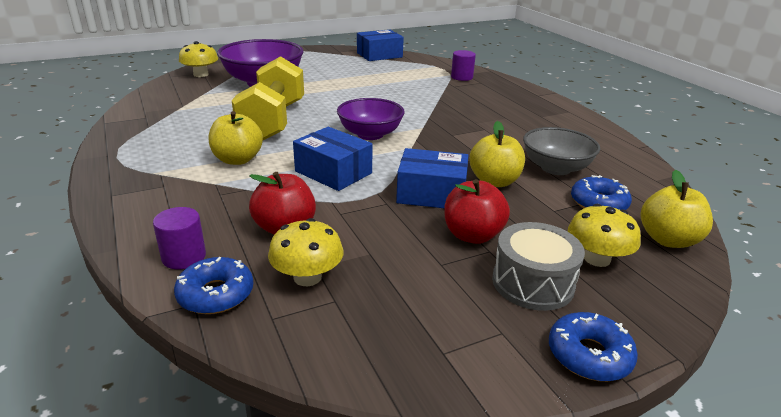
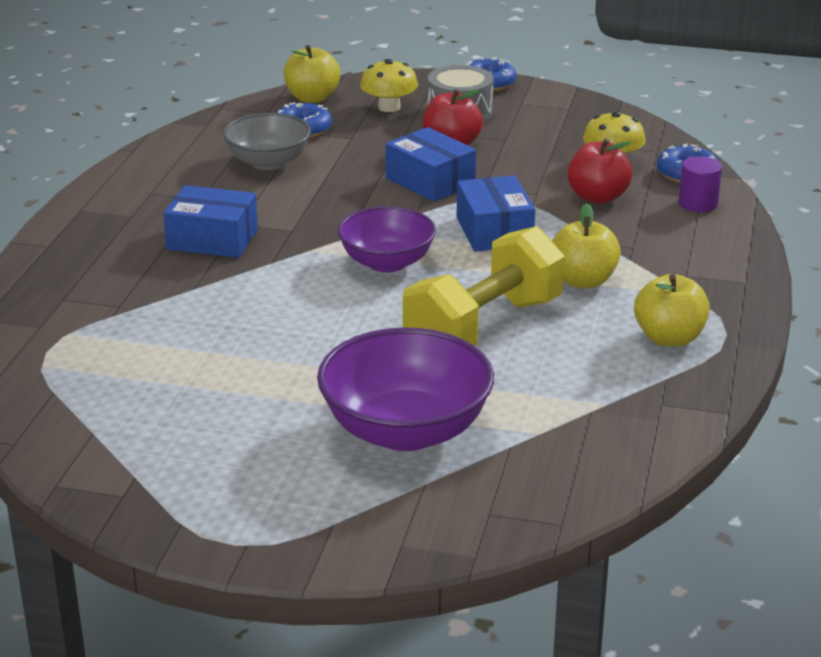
camera: 140 degrees left, 0 degrees up
(201, 74) = (498, 506): yellow mushroom -> none
(379, 55) = (71, 445): blue box -> blue box (212, 239)
(462, 77) = (65, 320): purple cylinder -> none
(494, 181) = (352, 171): yellow apple -> yellow apple (669, 338)

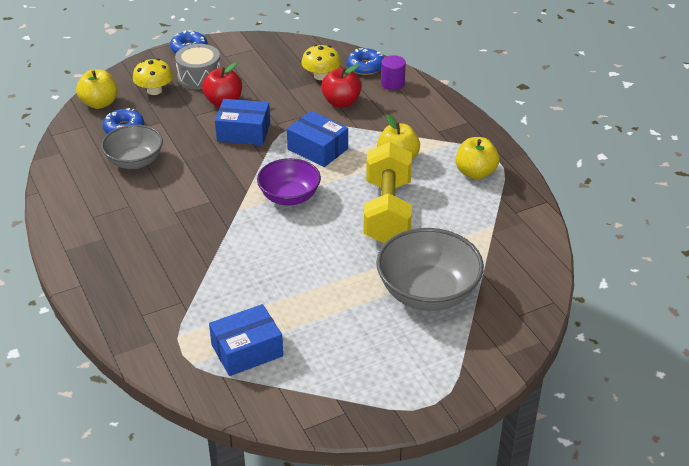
camera: 40 degrees left, 10 degrees up
(212, 239) = (174, 230): blue box -> blue box (247, 350)
(405, 431) = (427, 292): purple bowl -> grey bowl

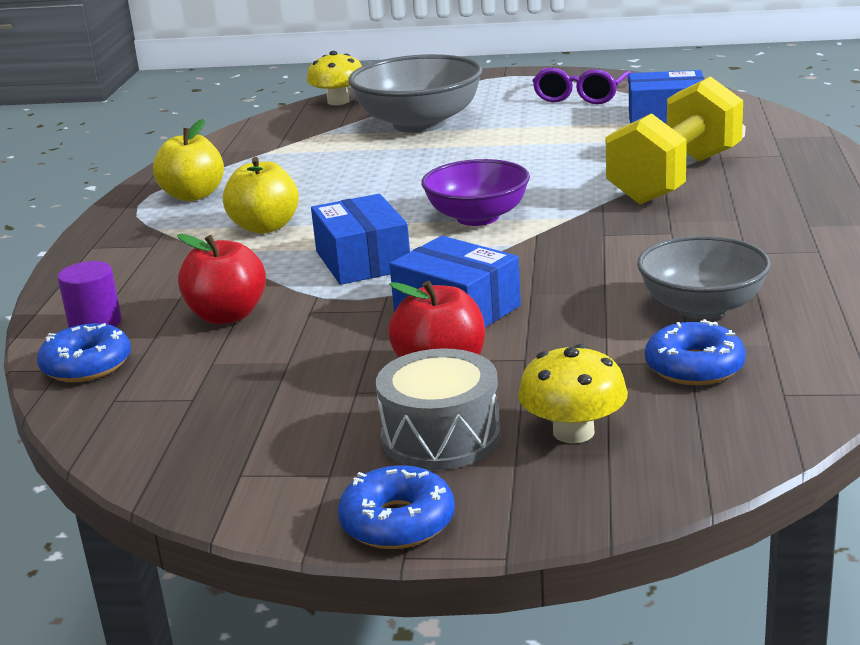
camera: 145 degrees left, 15 degrees down
(99, 103) = (728, 435): yellow apple -> none
(321, 76) = (191, 370): yellow mushroom -> yellow mushroom (338, 101)
(339, 374) = (581, 96): none -> purple glasses
(387, 212) = (366, 182): yellow dumbbell -> yellow dumbbell (675, 178)

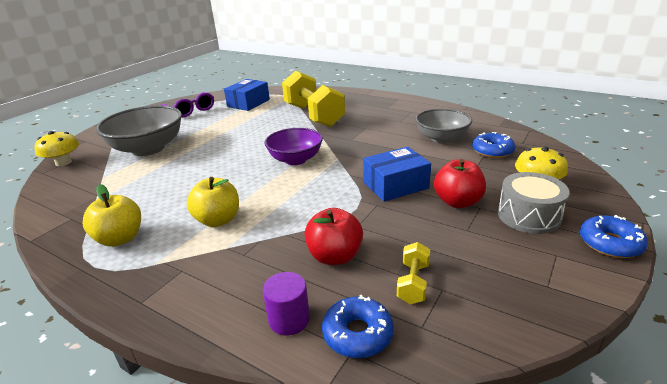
camera: 65 degrees left, 5 degrees up
(196, 377) = (413, 283): none -> yellow dumbbell
(363, 260) = (309, 198): blue box -> none

